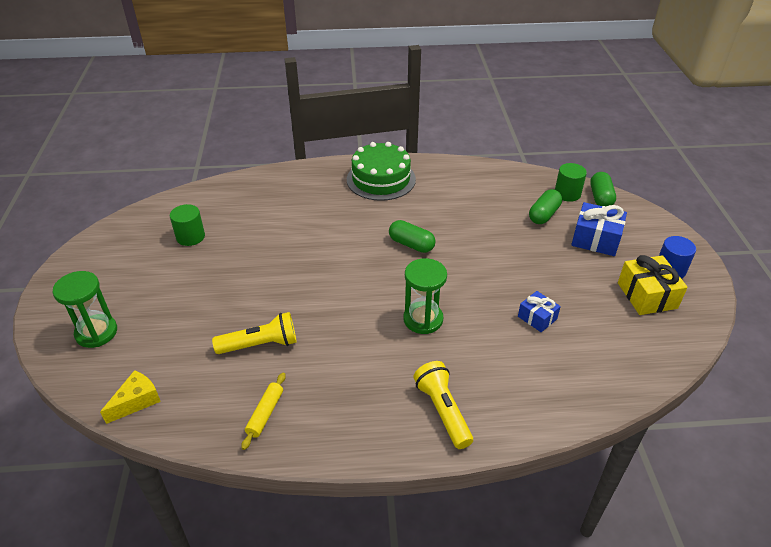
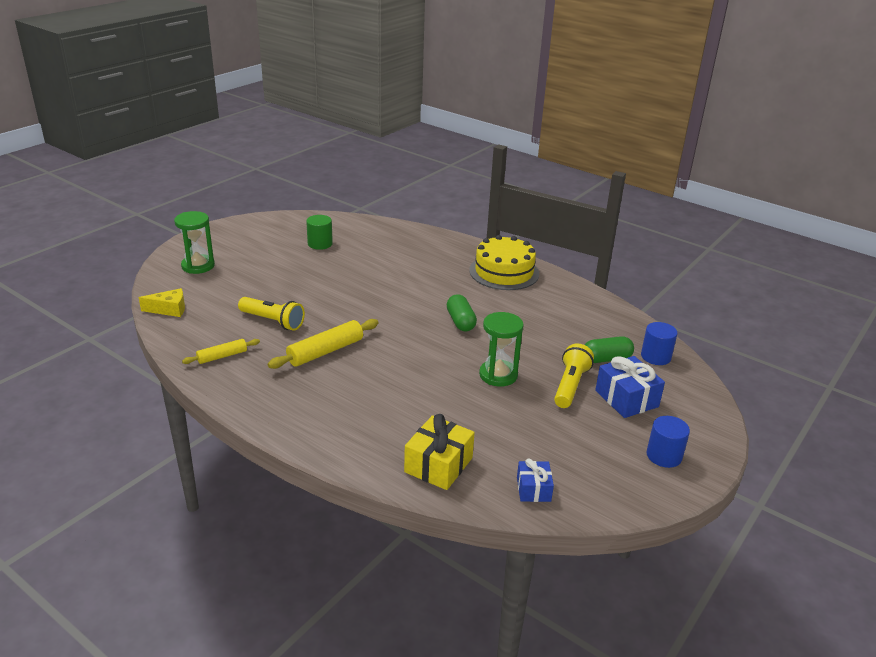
camera: 40 degrees right, 10 degrees down
(348, 343) = (325, 351): none -> yellow rolling pin
(381, 179) = (504, 272): green cake -> yellow cake
(423, 319) = (396, 367): green hourglass -> green hourglass (498, 375)
(442, 411) = (325, 422): yellow flashlight -> yellow flashlight (570, 385)
(537, 318) = (483, 416): blue gift -> blue gift (533, 489)
(567, 194) = (655, 356): green cylinder -> blue cylinder
(600, 198) = (685, 375): green capsule -> none
(647, 295) = (607, 458): yellow gift -> yellow gift (438, 465)

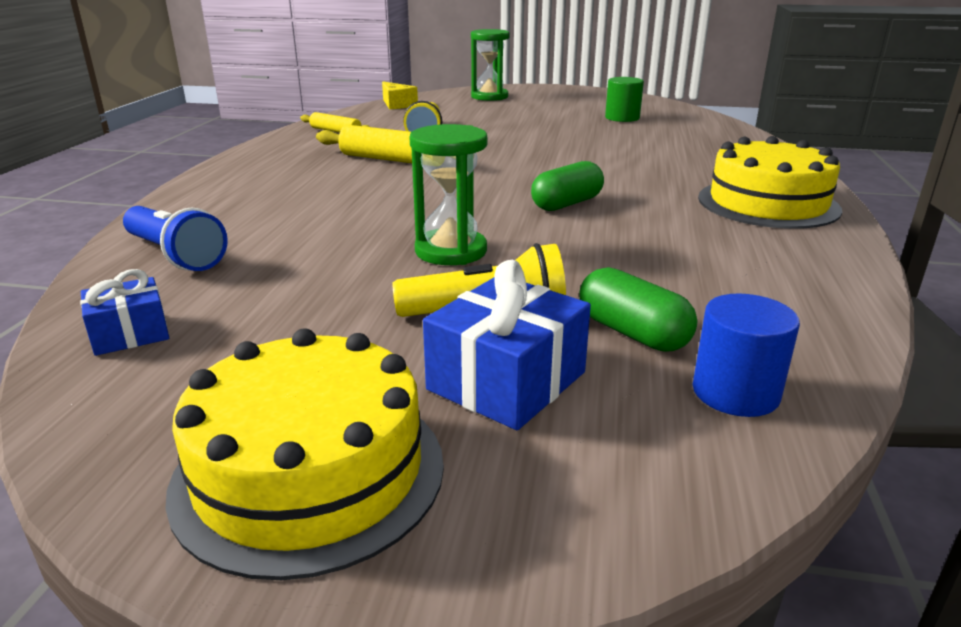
camera: 65 degrees right, 5 degrees down
(438, 465) = (176, 255): yellow gift -> blue flashlight
(664, 456) = (309, 472): blue cylinder -> yellow cake

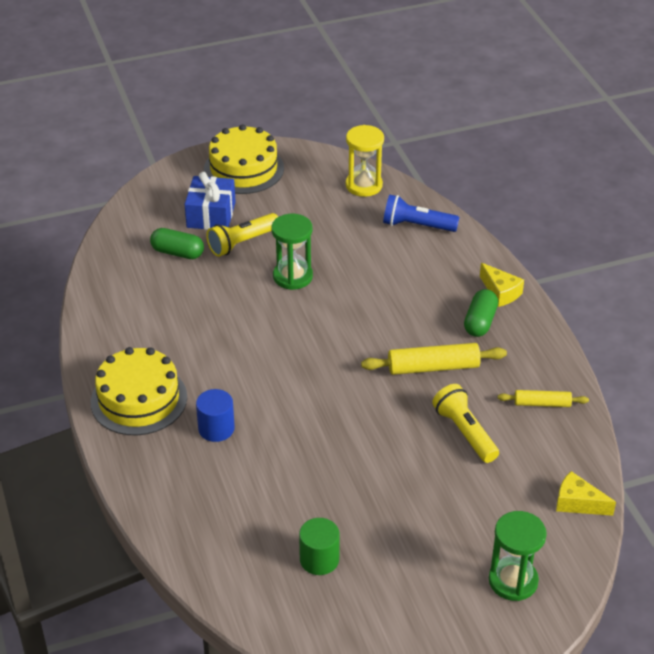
camera: 150 degrees right, 15 degrees up
(130, 334) = (364, 185): blue gift -> yellow hourglass
(222, 182) = (500, 292): none -> yellow cheese
(567, 204) = (265, 348): green capsule -> green capsule (480, 322)
(735, 392) = (131, 237): blue cylinder -> blue cylinder (216, 428)

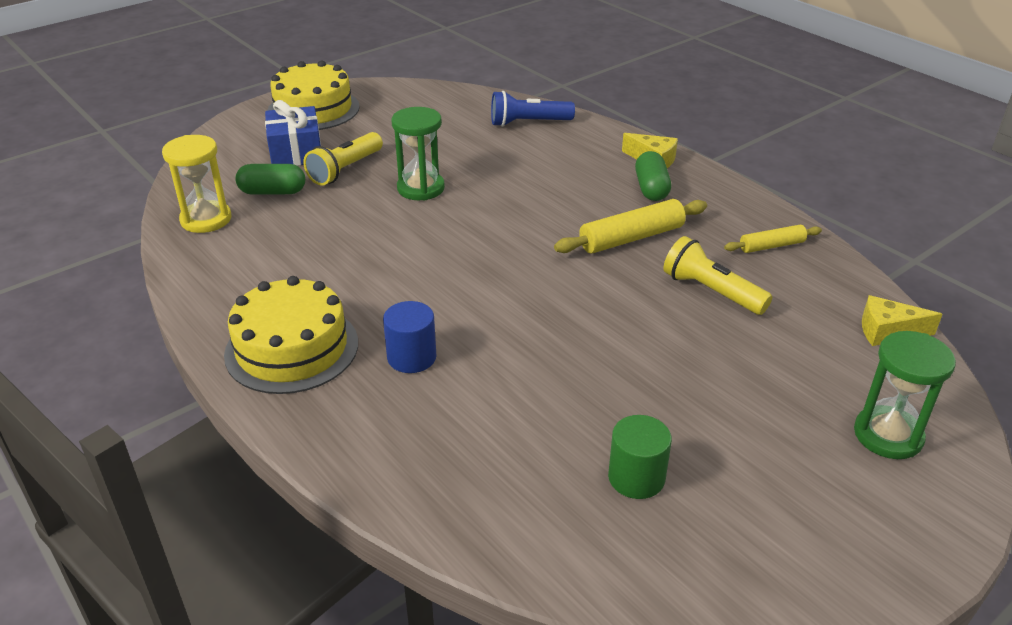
camera: 20 degrees left, 5 degrees down
(364, 185) = (452, 101): yellow hourglass -> yellow hourglass (206, 219)

